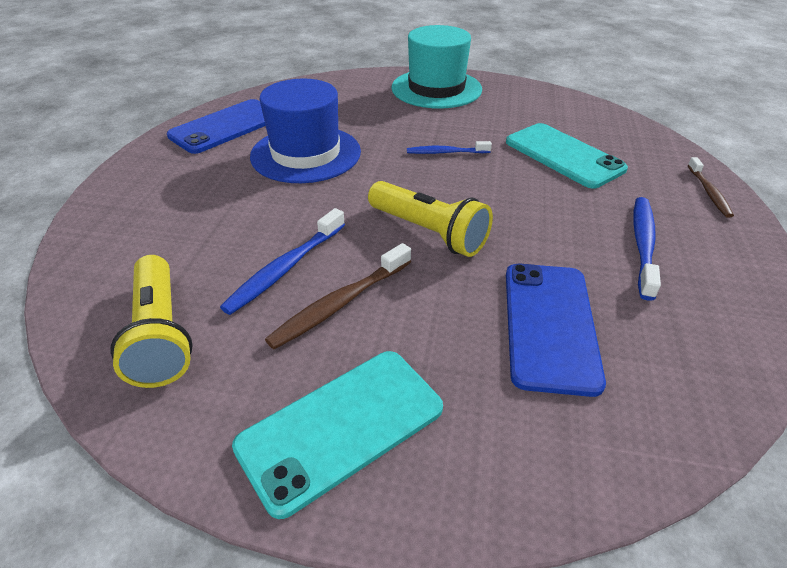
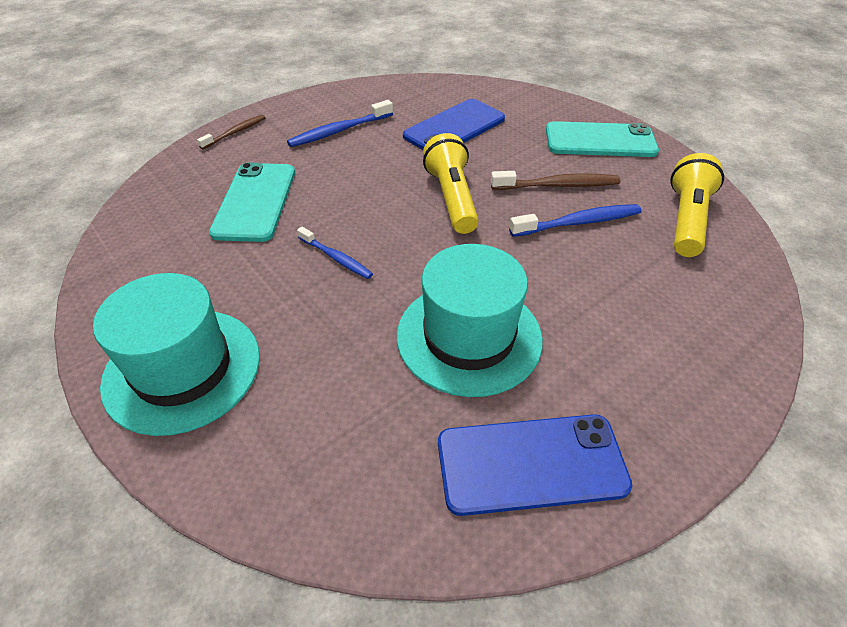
camera: 140 degrees left, 5 degrees up
(306, 154) = (469, 337): blue hat -> turquoise hat

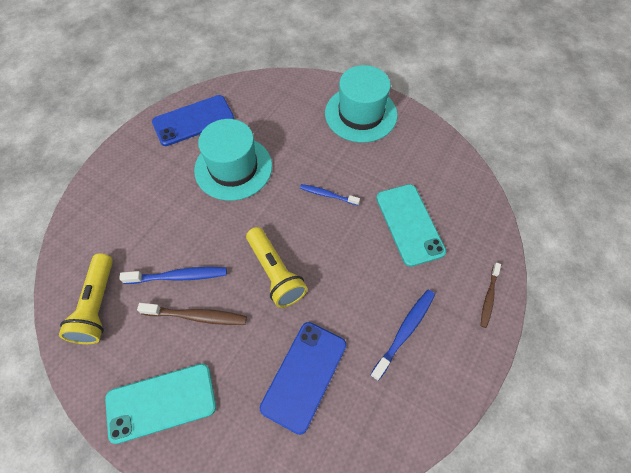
camera: 160 degrees right, 15 degrees up
(557, 185) = (197, 316): brown toothbrush -> brown toothbrush turned 150 degrees counterclockwise
(578, 222) = (178, 276): blue toothbrush -> blue toothbrush turned 150 degrees counterclockwise

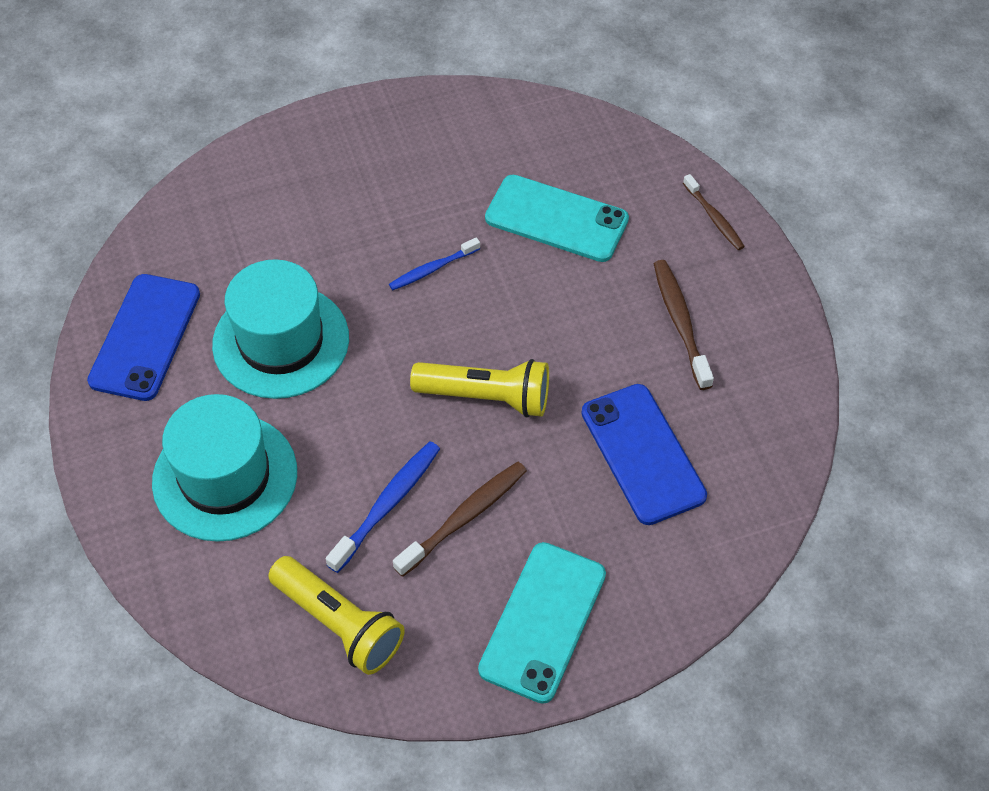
camera: 50 degrees left, 5 degrees down
(360, 114) = (348, 148): turquoise hat -> turquoise hat (225, 477)
(404, 331) = (680, 323): blue toothbrush -> brown toothbrush

